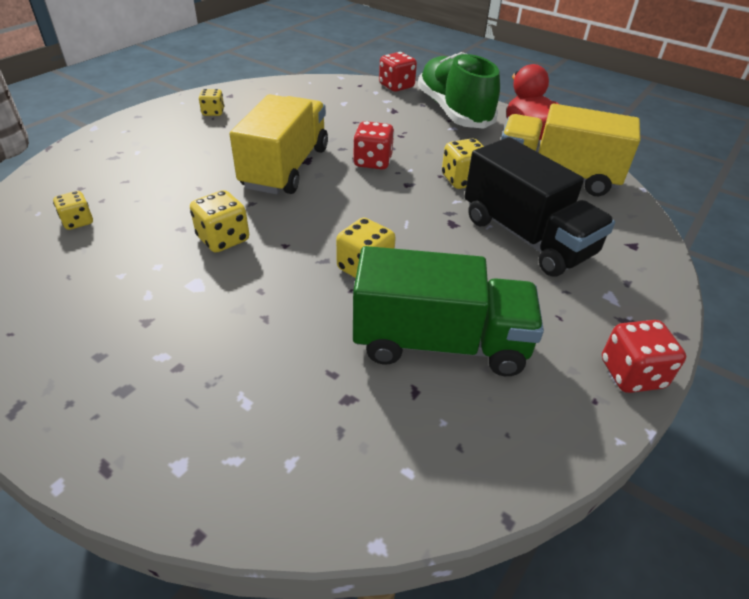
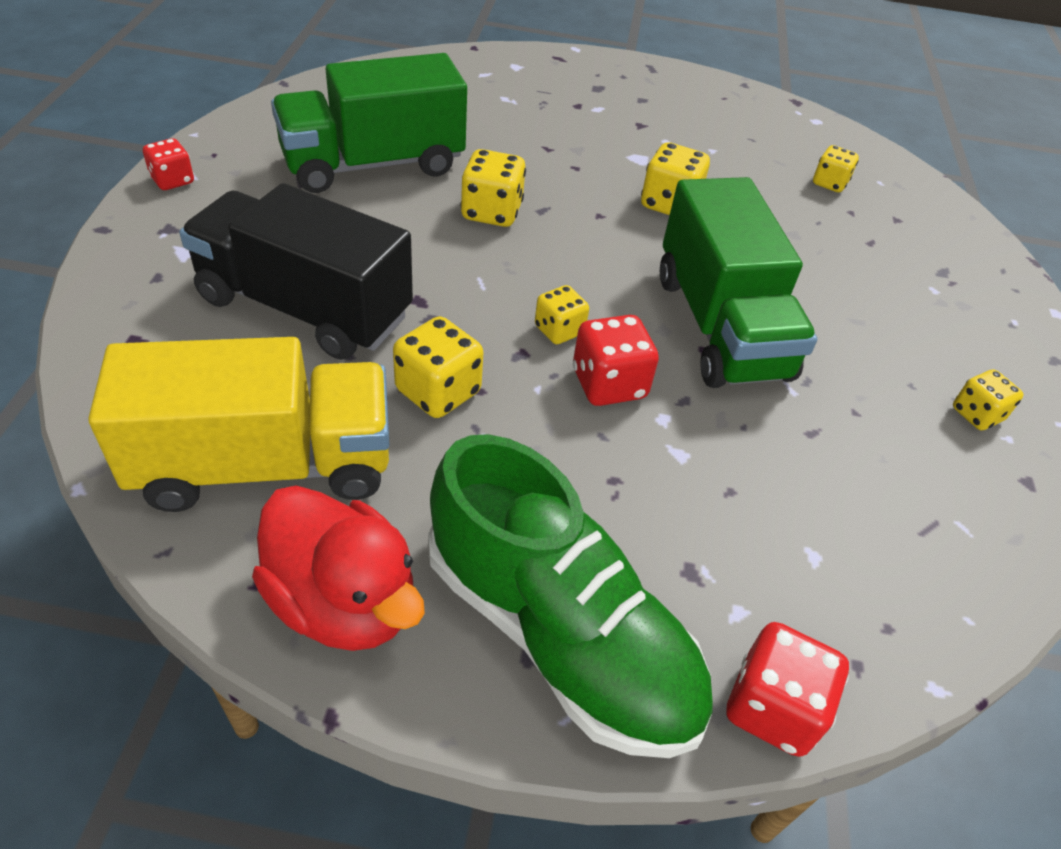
camera: 150 degrees right, 5 degrees up
(285, 168) = (720, 326): yellow truck -> green truck
(378, 188) = (559, 330): none -> yellow dice
(631, 374) = (172, 180): red dice -> red dice, size x0.65

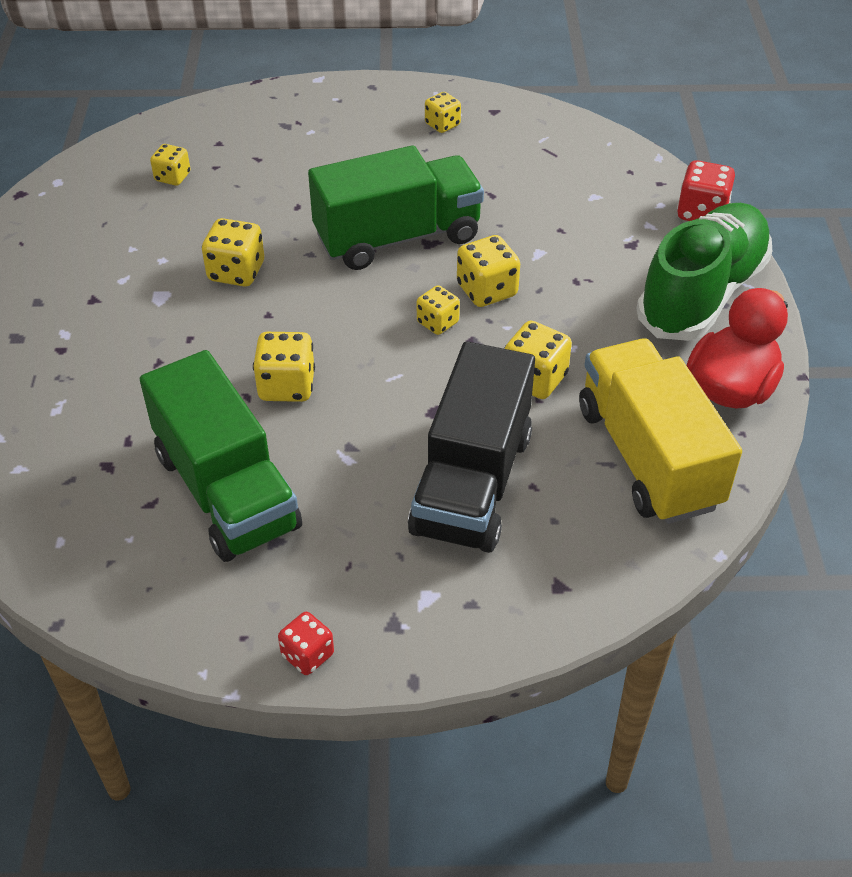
camera: 95 degrees left, 0 degrees up
(609, 384) = (487, 290): red dice -> yellow dice

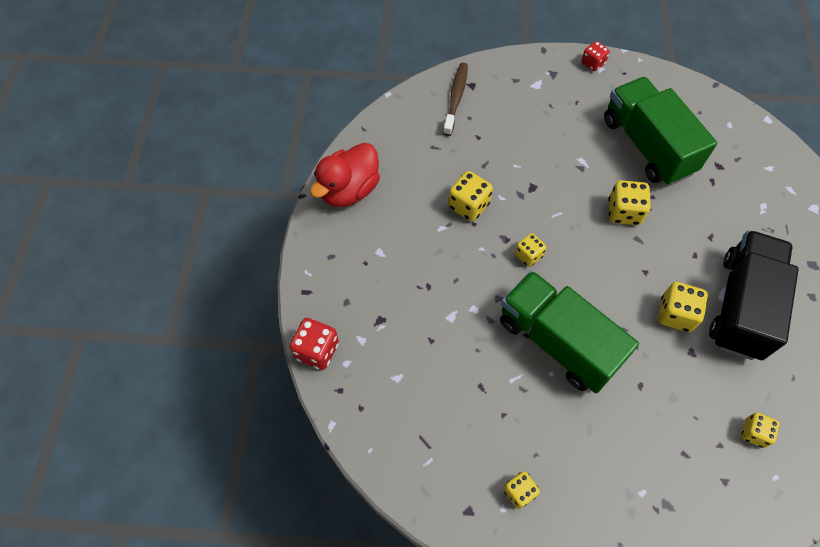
camera: 175 degrees left, 15 degrees up
(397, 237) = (557, 341): green truck -> green truck turned 60 degrees clockwise
(472, 483) = (511, 141): black truck -> black truck (741, 306)
(487, 290) = (493, 282): yellow dice -> none
(586, 556) = (456, 98): none -> brown toothbrush
(648, 457) = (411, 149): yellow truck -> none
(702, 293) = (342, 267): green shoe -> none

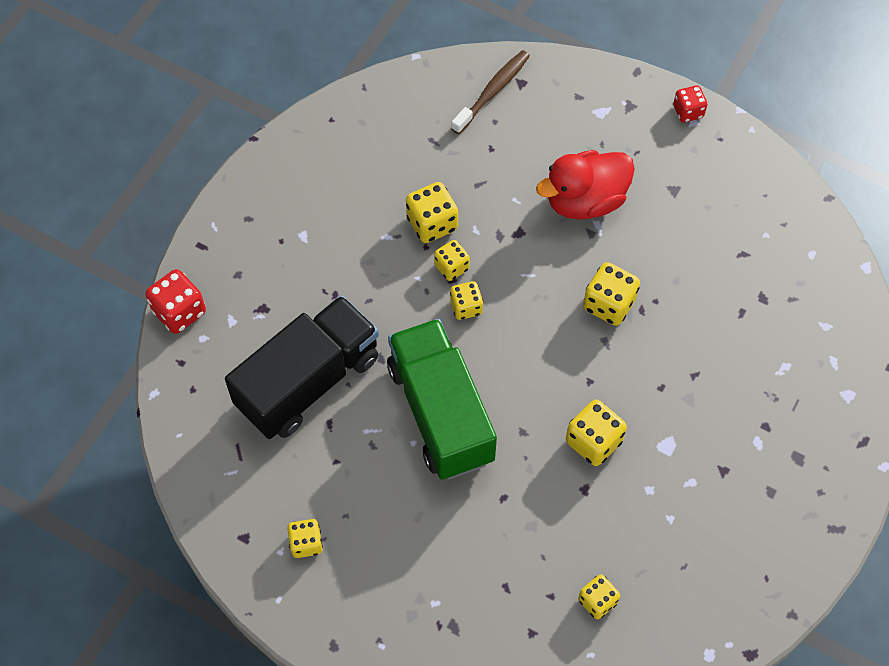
camera: 25 degrees right, 0 degrees up
(349, 190) = (308, 152): red duck -> red duck (585, 201)
(501, 231) = (451, 267): none -> yellow dice
(647, 146) = (689, 239): green truck -> none
(741, 306) = (677, 465): black truck -> black truck (308, 382)

